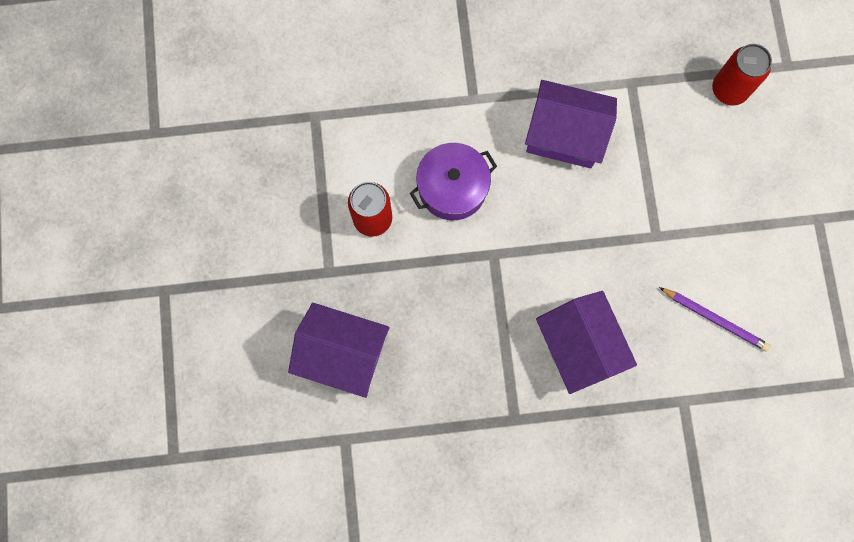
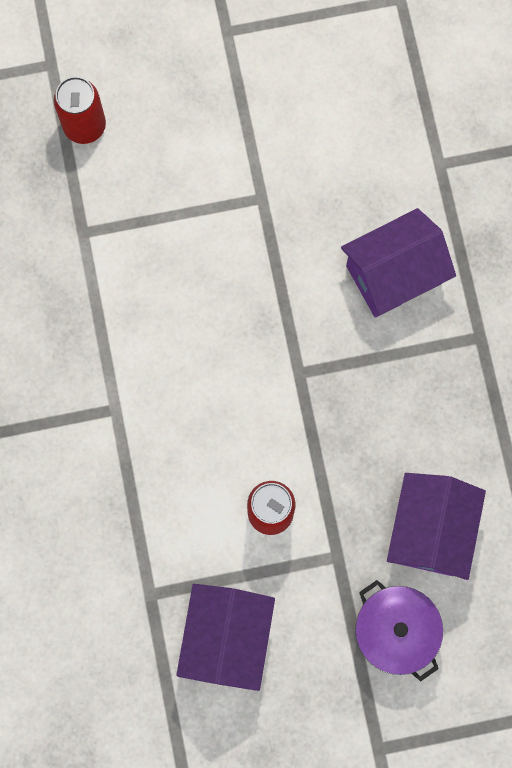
camera: 95 degrees left, 0 degrees up
(452, 188) = (225, 424): purple pot -> purple pot (395, 631)
(564, 136) = (153, 303): purple house -> purple house (227, 637)
(714, 319) = (348, 135): purple pencil -> none

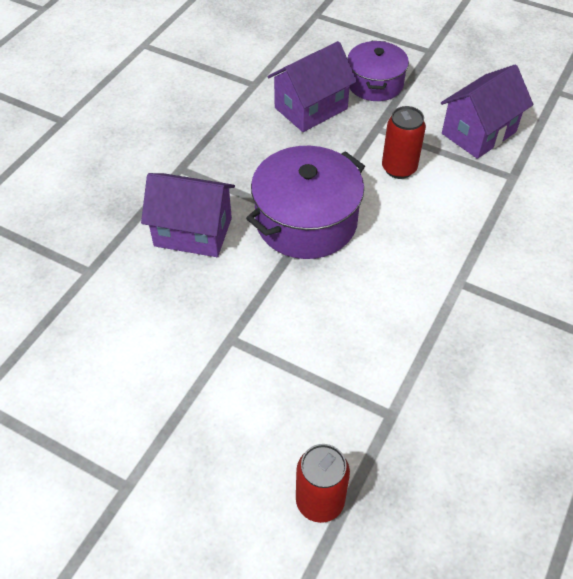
camera: 140 degrees left, 25 degrees down
(304, 370) = (306, 221): none -> purple pot

